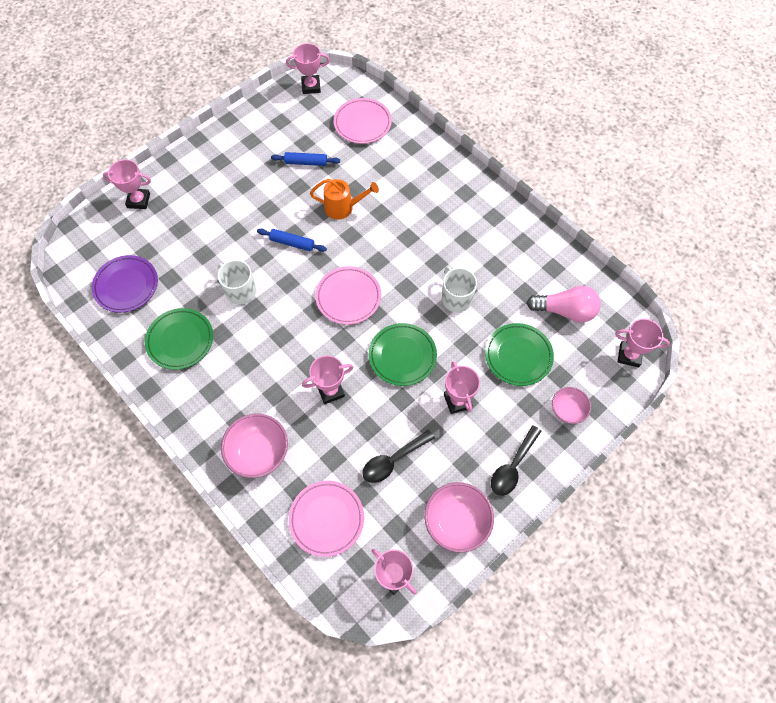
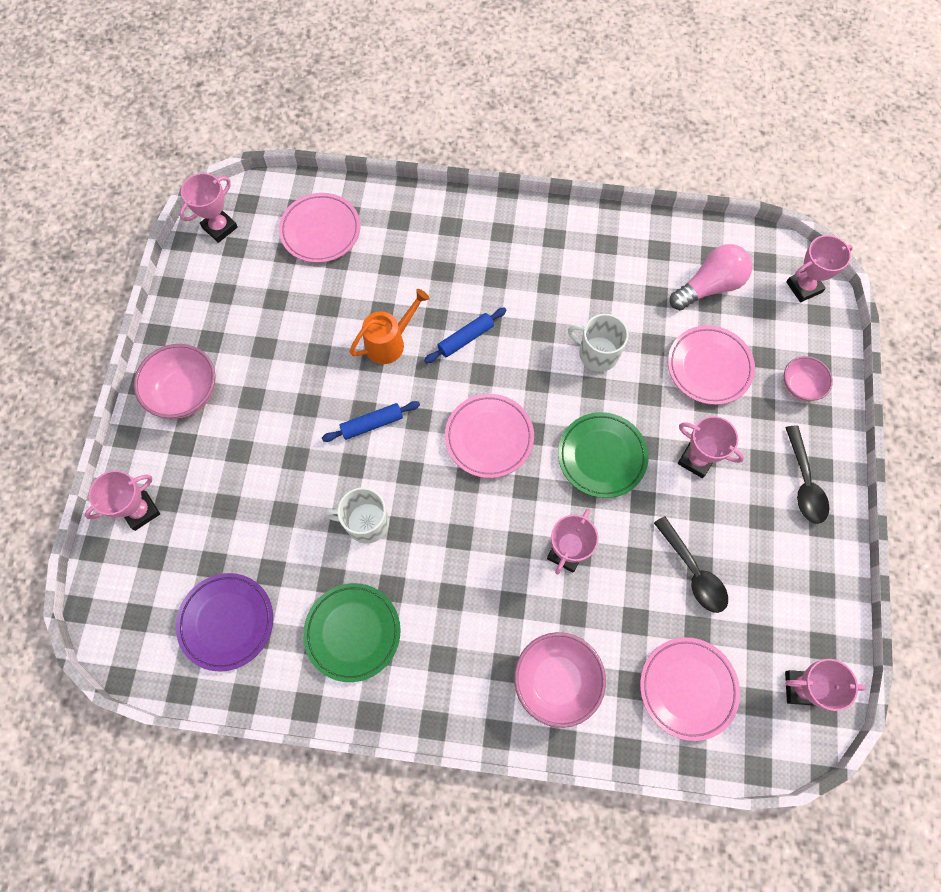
camera: 40 degrees left, 5 degrees up
(306, 162) = (299, 320): blue rolling pin -> blue rolling pin (465, 338)
(393, 460) = (693, 572): black spoon -> black spoon turned 45 degrees counterclockwise
(456, 522) = (806, 582): pink bowl -> pink bowl (185, 393)
(518, 356) = (709, 367): green plate -> pink plate

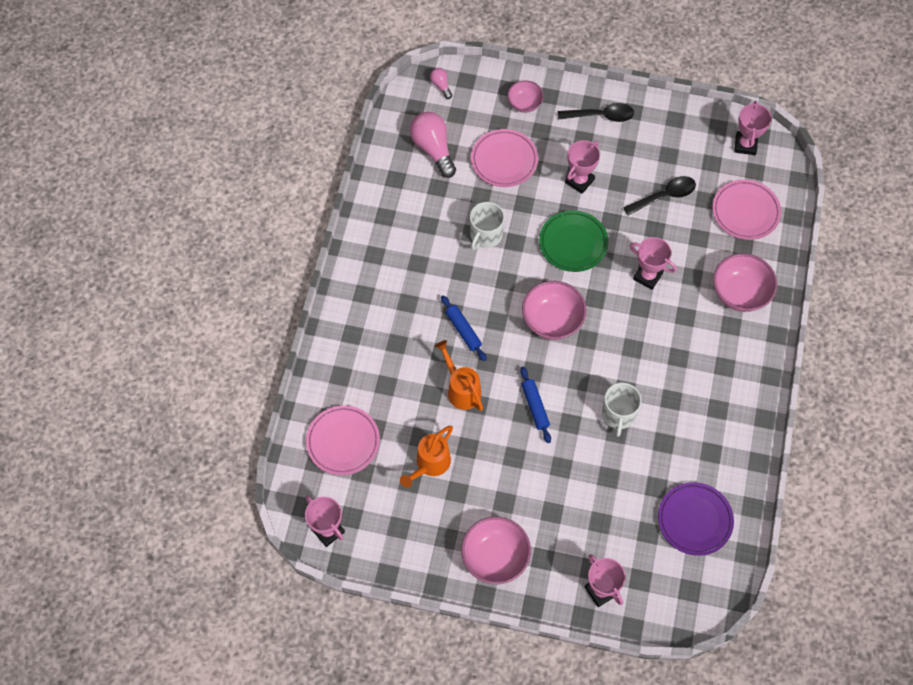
camera: 85 degrees left, 5 degrees down
(295, 317) = (430, 465): none -> orange watering can
(353, 632) = (704, 427): green plate -> none
(489, 437) = (552, 320): pink plate -> pink bowl
(803, 287) = (441, 85): pink trophy -> pink light bulb

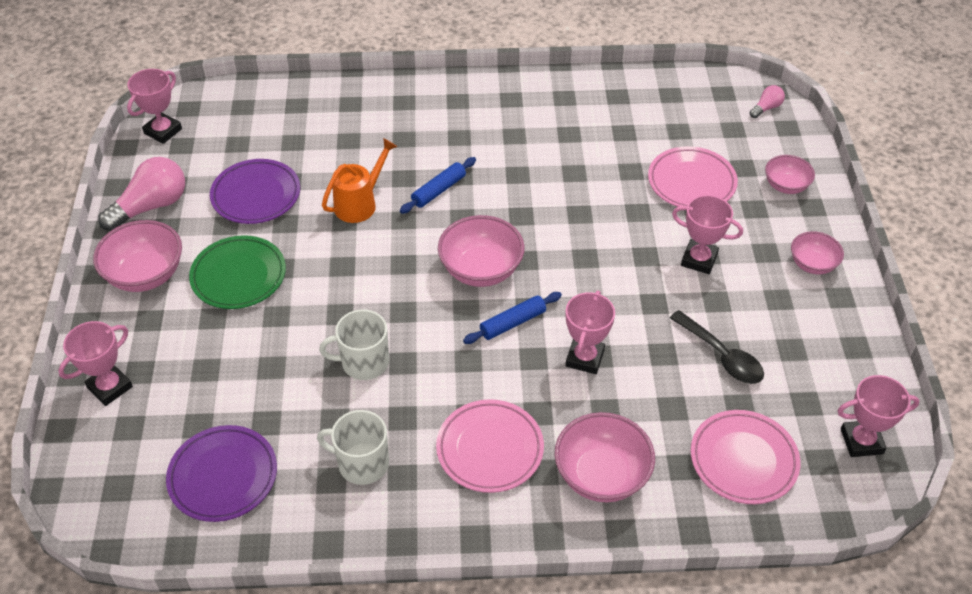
camera: 75 degrees right, 15 degrees down
(343, 442) = (270, 121): pink plate -> pink plate (490, 449)
(430, 465) = (256, 195): orange watering can -> purple plate
(433, 149) = (674, 118): pink light bulb -> pink light bulb (151, 206)
(485, 235) = (576, 185): white mug -> white mug (362, 463)
(535, 407) = (354, 275): blue rolling pin -> blue rolling pin (512, 323)
(573, 243) = (602, 270): green plate -> green plate (239, 276)
(601, 116) = (812, 264): black spoon -> pink bowl

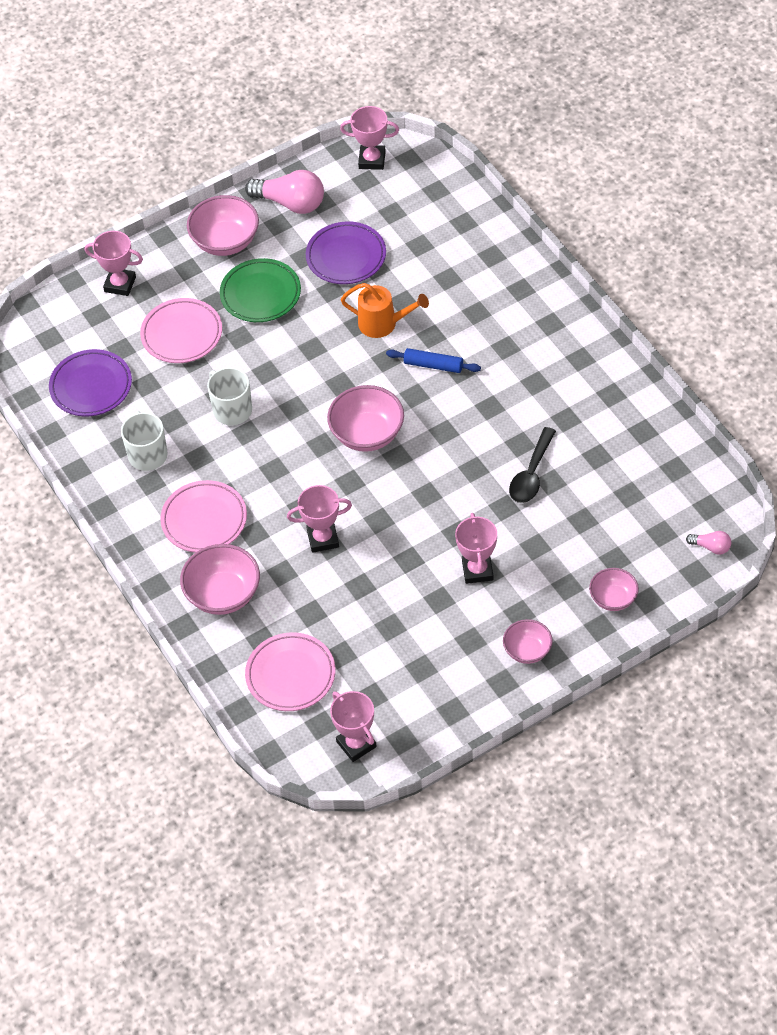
camera: 65 degrees right, 5 degrees up
(512, 323) = (327, 479): blue rolling pin -> none
(691, 182) = (567, 529): pink plate -> pink plate (182, 334)
(721, 356) = (383, 624): black spoon -> black spoon (531, 474)

